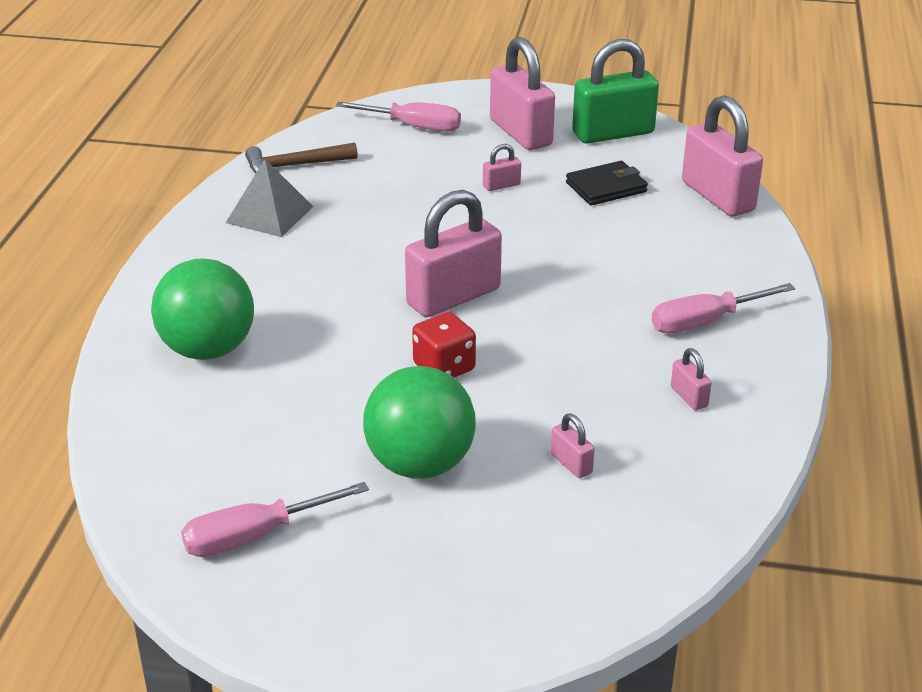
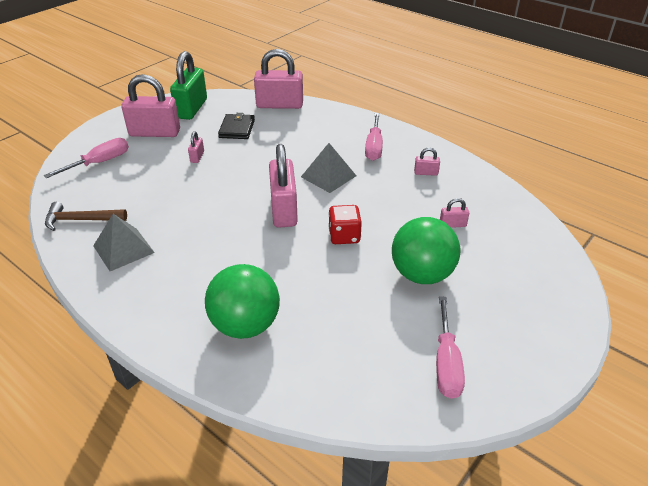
camera: 60 degrees left, 5 degrees up
(295, 166) = (81, 220): brown hammer -> brown hammer turned 75 degrees clockwise
(574, 306) = (328, 176): none -> grey pyramid

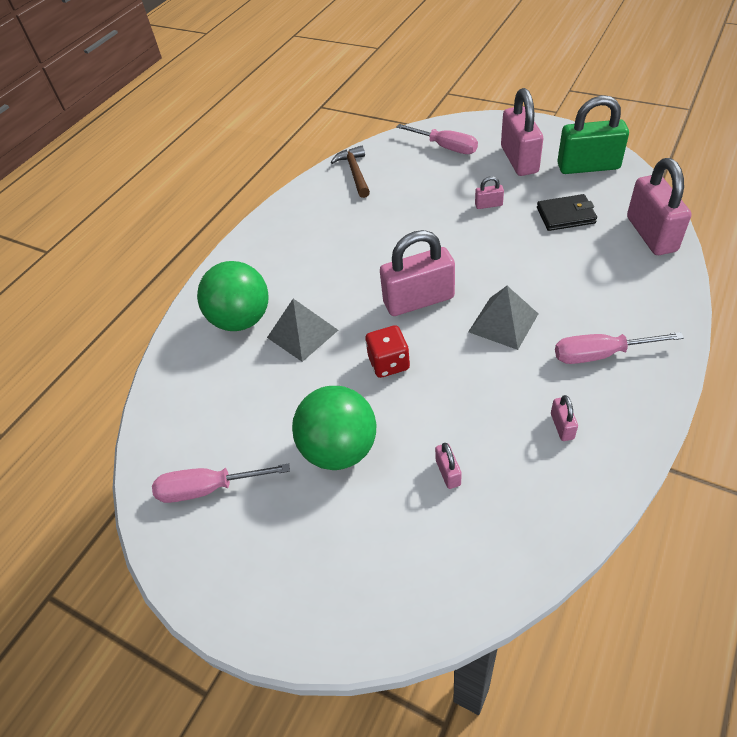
camera: 85 degrees right, 10 degrees up
(123, 249) = (323, 211): grey pyramid -> grey pyramid (302, 333)

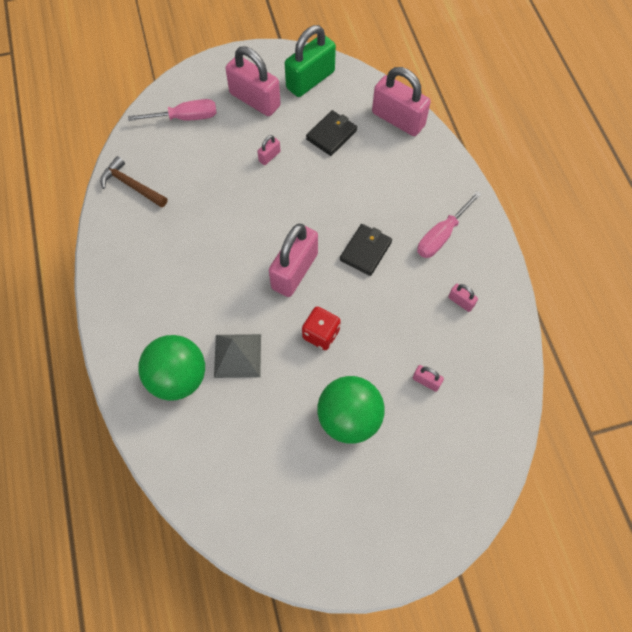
camera: 50 degrees left, 15 degrees up
(207, 489) = (292, 514): pink screwdriver -> none
(503, 322) = (365, 251): grey pyramid -> black wallet

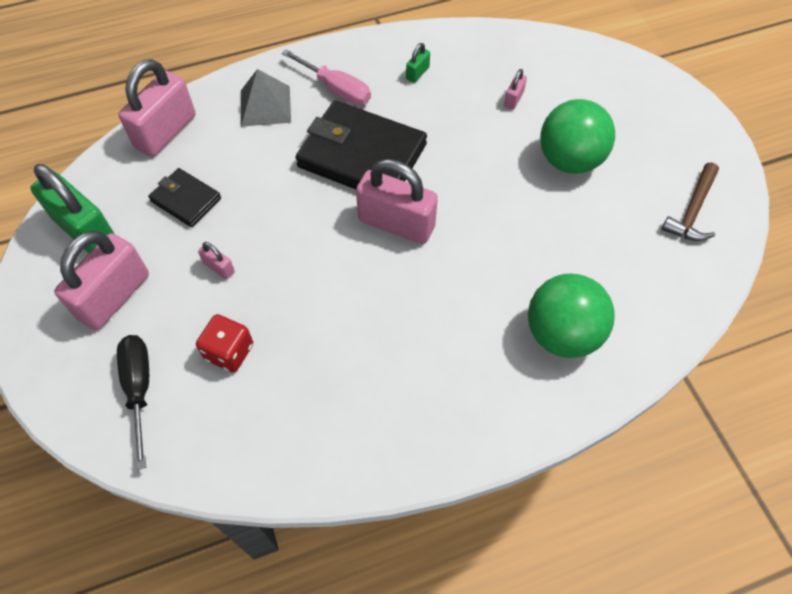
camera: 95 degrees left, 5 degrees down
(131, 185) = (268, 447): brown hammer -> brown hammer (692, 210)
(186, 118) = (139, 388): pink screwdriver -> black screwdriver
(237, 355) = (519, 272): grey pyramid -> grey pyramid (265, 106)
(321, 334) = (476, 191): red dice -> red dice (229, 352)
(365, 251) = (362, 155): black wallet -> black wallet, size x1.94
(461, 302) = (417, 73): pink padlock -> green padlock

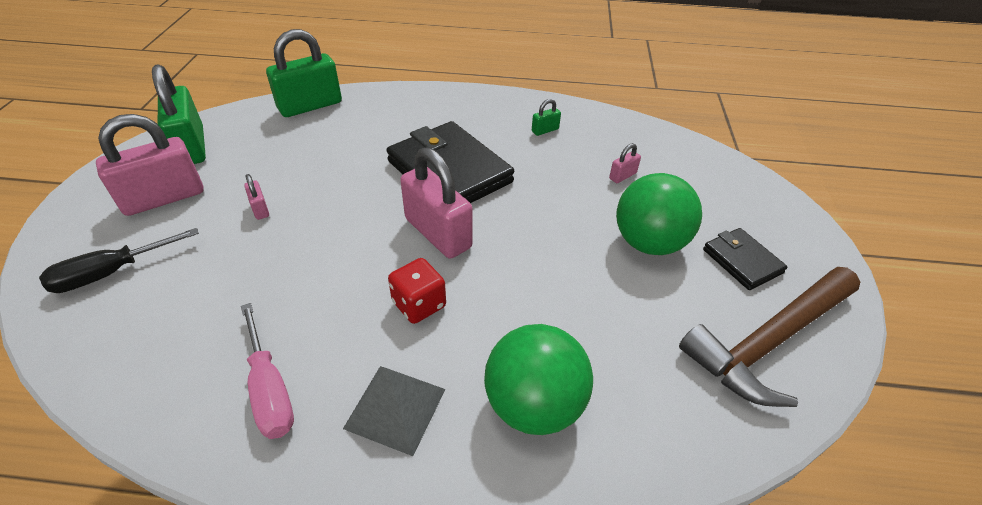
camera: 25 degrees right, 15 degrees down
(139, 388) = (110, 273): black screwdriver -> black screwdriver turned 135 degrees counterclockwise
(166, 132) = (310, 106): pink padlock -> green padlock
(186, 200) = (281, 153): black wallet -> black wallet (742, 261)
(229, 352) = (205, 276): red dice -> red dice (419, 304)
(265, 106) = (399, 113): grey pyramid -> grey pyramid (395, 408)
(337, 89) = (466, 120): pink screwdriver -> pink screwdriver (270, 390)
(692, 210) = (769, 341): brown hammer -> brown hammer, size x1.74

